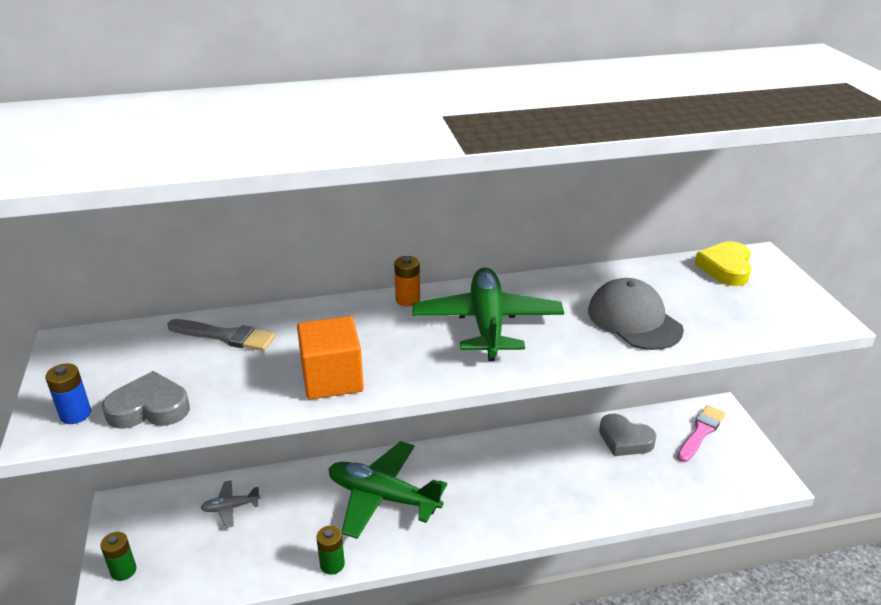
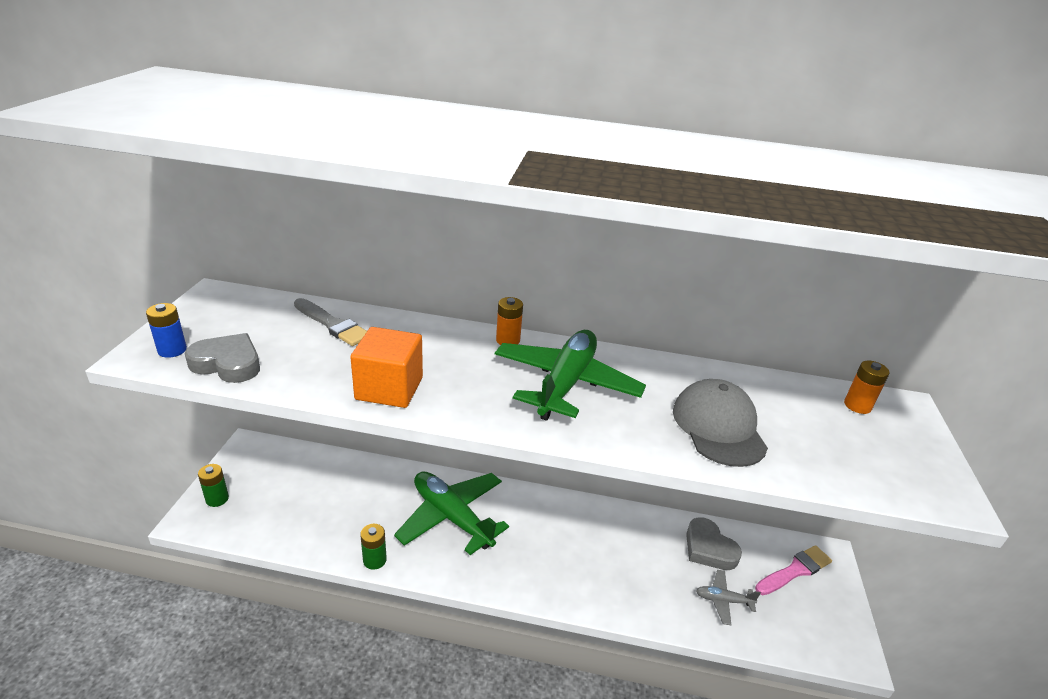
camera: 20 degrees right, 0 degrees up
(231, 507) = (326, 478): grey plane -> grey plane (723, 600)
(725, 268) = (857, 406): yellow heart -> orange battery

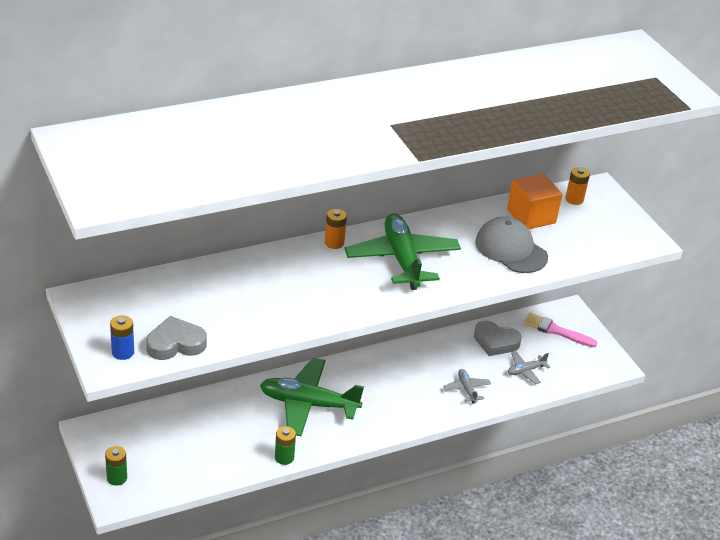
camera: 35 degrees left, 5 degrees up
(333, 324) = (203, 283): grey brush -> none
(389, 388) = (301, 312): orange cube -> orange cube (531, 216)
(633, 586) = (466, 389): none -> grey plane
(795, 570) = (556, 331): pink brush -> pink brush turned 90 degrees counterclockwise

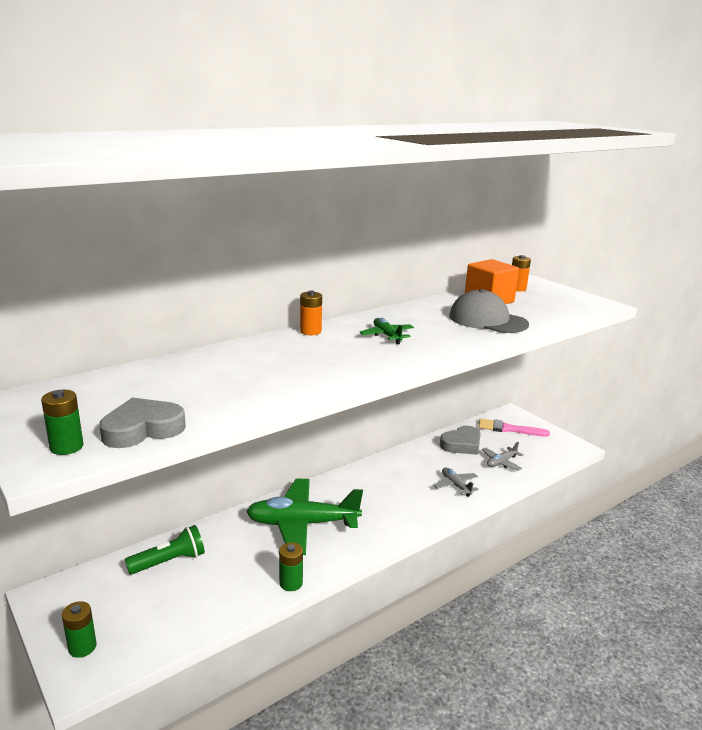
camera: 10 degrees left, 15 degrees down
(123, 352) = (66, 447): blue battery -> green battery
(188, 419) = (169, 561): none -> green flashlight
(402, 259) = (387, 336): green plane -> green plane, size x0.46
(495, 342) = (462, 444): grey heart -> grey heart turned 45 degrees counterclockwise

